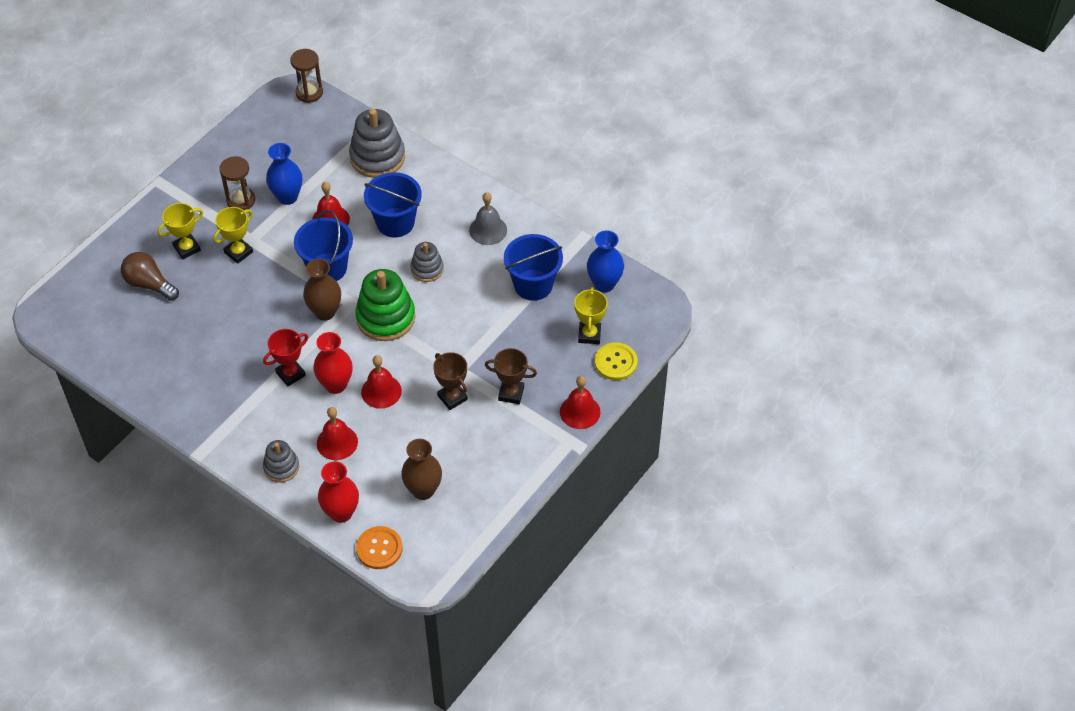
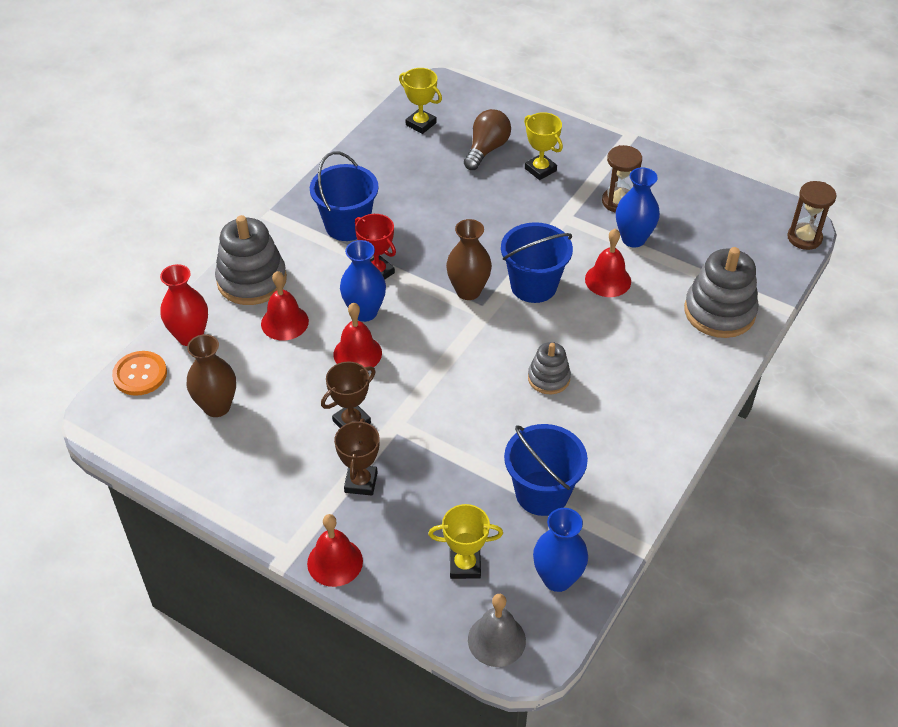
camera: 85 degrees right, 5 degrees down
(238, 252) = (543, 209): yellow trophy -> yellow trophy (421, 124)
(281, 467) = (252, 280): grey stacking toy -> grey stacking toy, size x1.76
(335, 385) = (364, 312): red vase -> blue vase
(385, 317) = (467, 346): green stacking toy -> none
(395, 222) = (617, 340): blue bucket -> blue bucket (347, 225)
(488, 230) = (626, 435): grey bell -> grey bell (496, 640)
(615, 362) = (420, 601): yellow button -> none

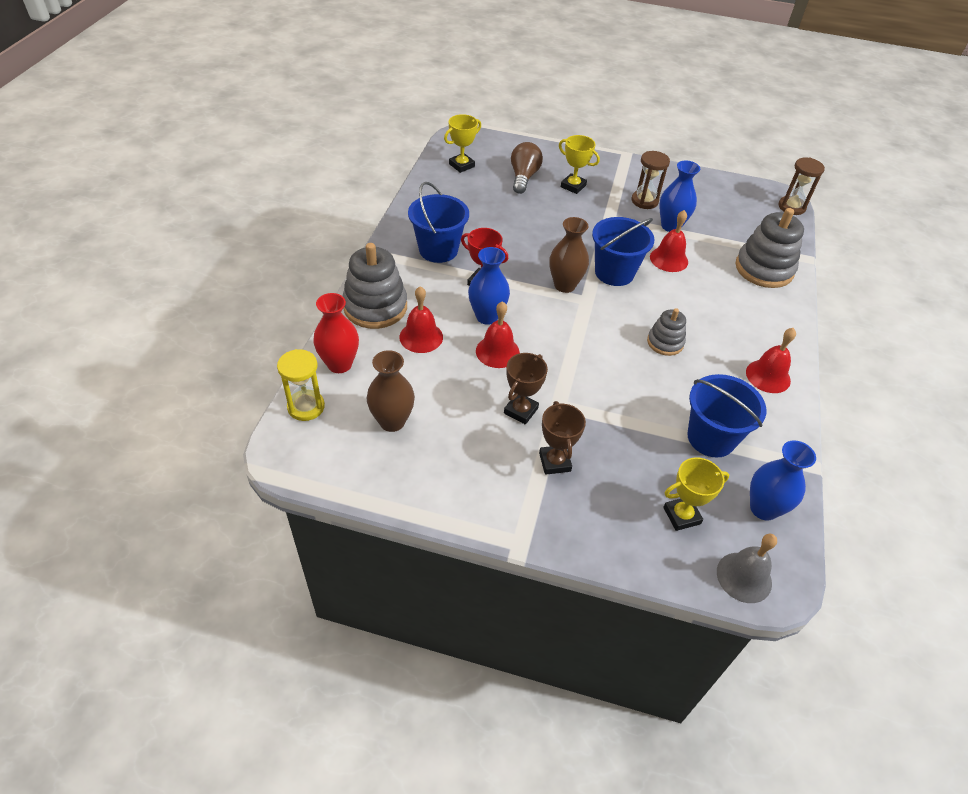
camera: 20 degrees left, 0 degrees up
(140, 374) = (306, 407): orange button -> yellow hourglass
(335, 562) = (567, 540): red bell -> red bell (768, 376)
(421, 124) = (461, 165): yellow trophy -> yellow trophy turned 60 degrees counterclockwise

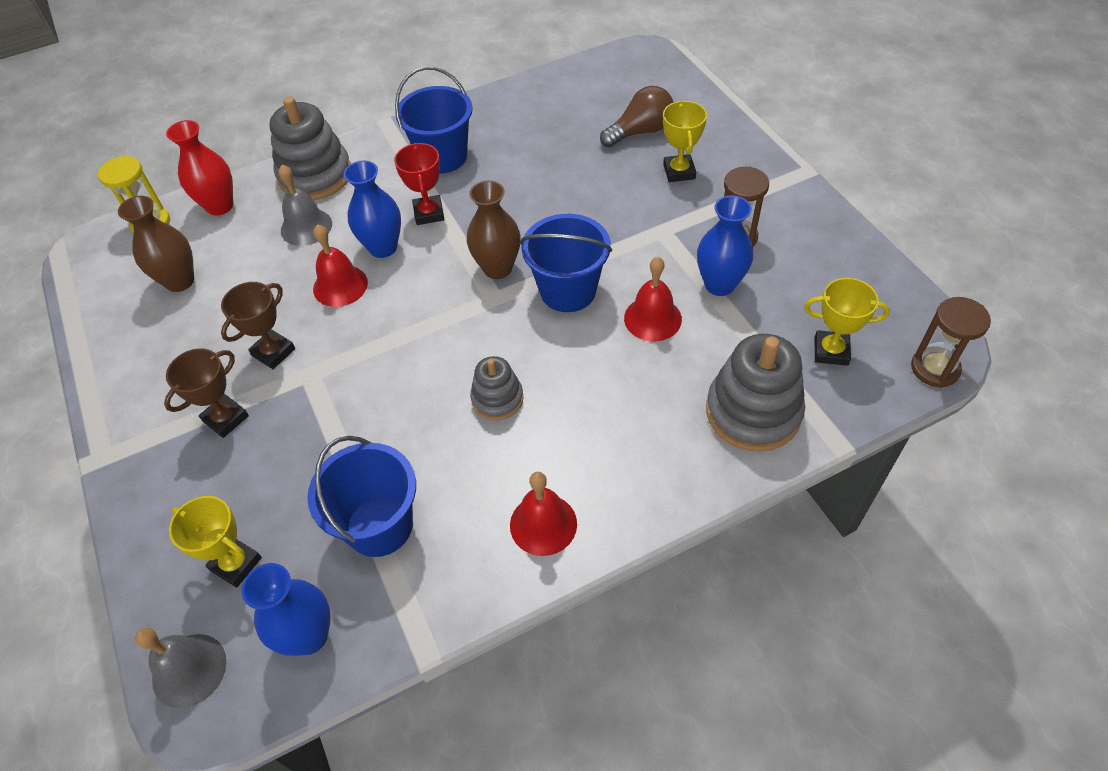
camera: 55 degrees right, 5 degrees up
(421, 337) = (306, 227): red bell -> grey bell
(461, 165) = (597, 85): yellow trophy -> yellow trophy (831, 351)
(521, 411) = (273, 352): brown trophy -> brown trophy turned 45 degrees counterclockwise

